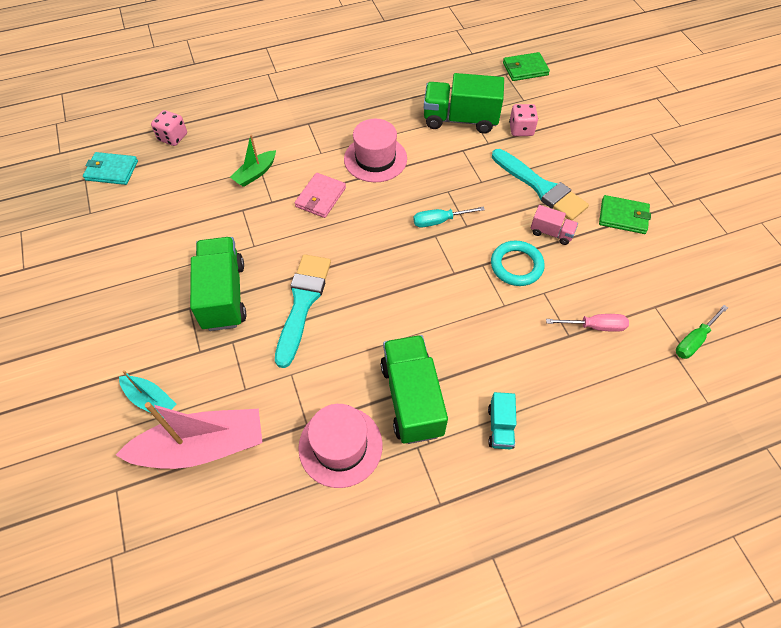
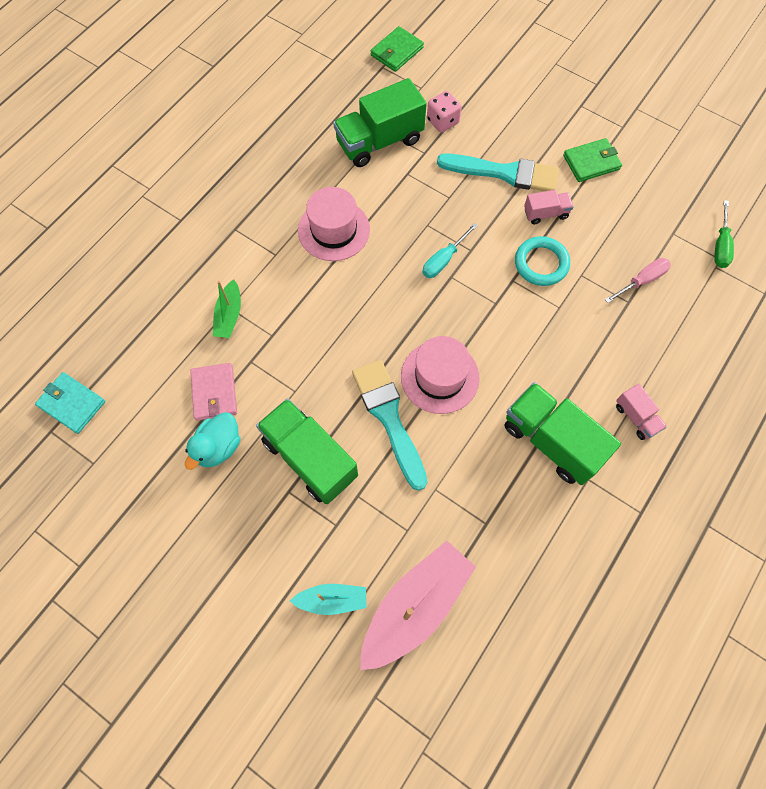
camera: 35 degrees left, 10 degrees up
(111, 170) = (72, 404): turquoise wallet -> turquoise wallet turned 60 degrees clockwise
(172, 250) = (218, 447): none -> turquoise duck
(173, 137) = (104, 327): pink dice -> none
(320, 197) = (315, 302): pink wallet -> pink wallet (214, 393)
(340, 446) = (528, 522): pink hat -> pink hat (440, 377)
(500, 427) = (636, 417): turquoise truck -> pink truck

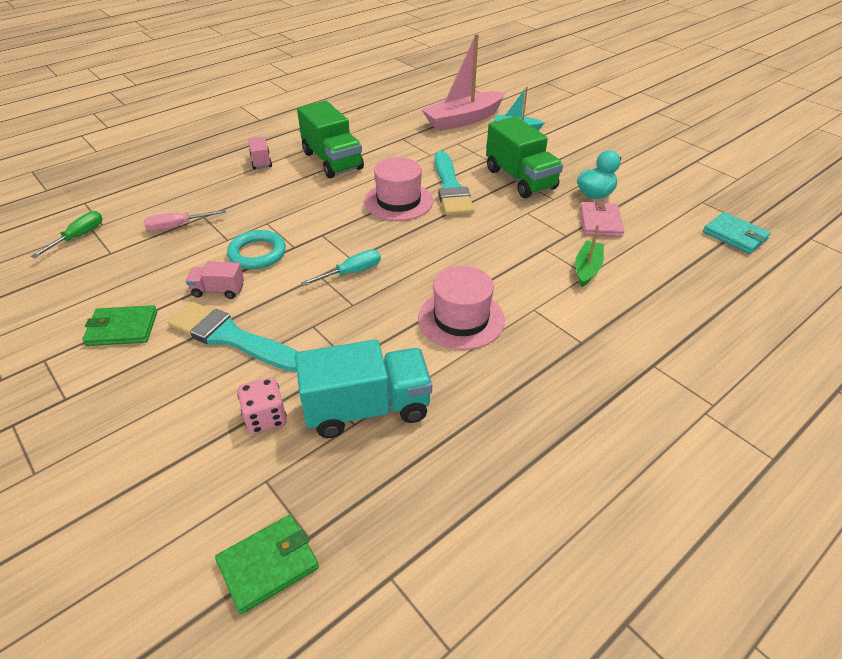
camera: 165 degrees left, 25 degrees down
(379, 141) = (367, 408): green truck -> turquoise truck

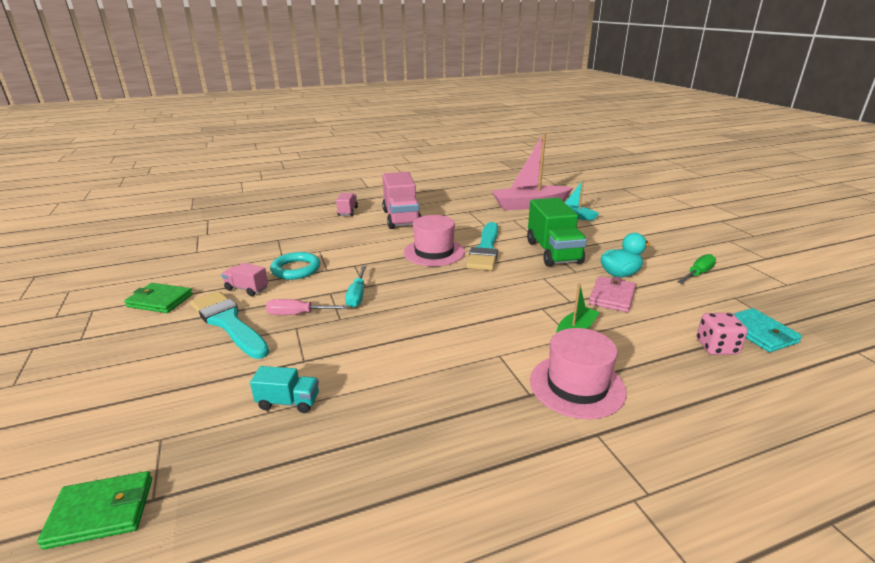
camera: 20 degrees right, 15 degrees down
(79, 237) = (185, 239): green screwdriver -> green screwdriver (697, 274)
(177, 226) = (255, 243): pink screwdriver -> pink screwdriver (298, 314)
(265, 418) = (203, 388): pink dice -> pink dice (716, 347)
(332, 161) = (401, 218): green truck -> pink truck
(351, 272) = (357, 295): turquoise screwdriver -> turquoise screwdriver turned 105 degrees clockwise
(367, 408) = (288, 402): turquoise truck -> turquoise truck, size x0.50
(461, 319) = (424, 349): pink hat -> pink hat (577, 386)

